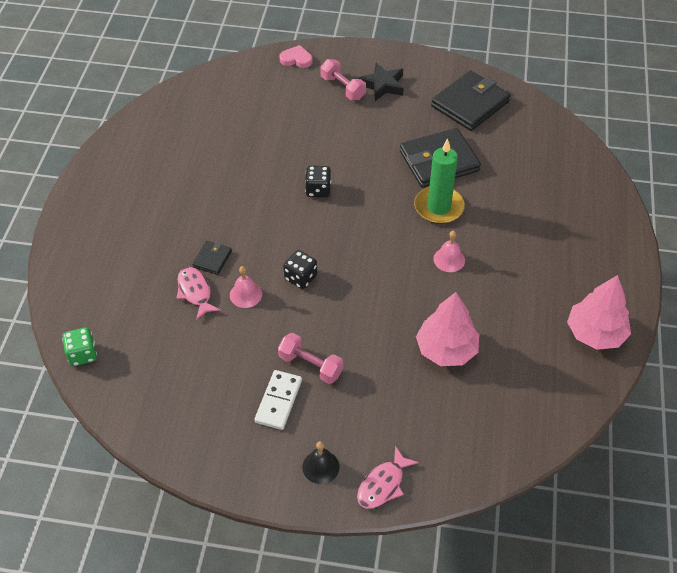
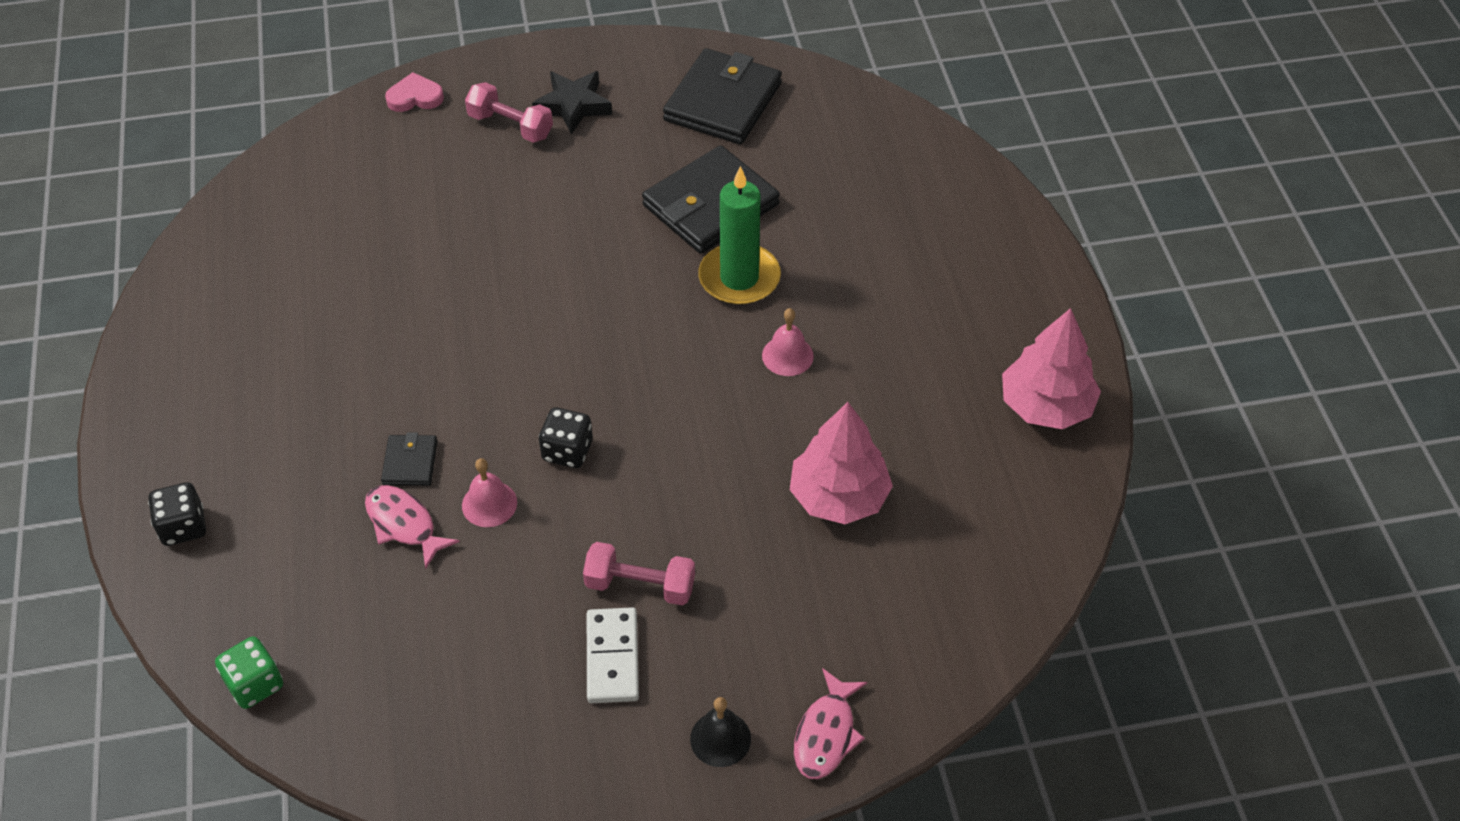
camera: 20 degrees left, 0 degrees up
(318, 190) = (538, 302): black dice -> black dice (183, 527)

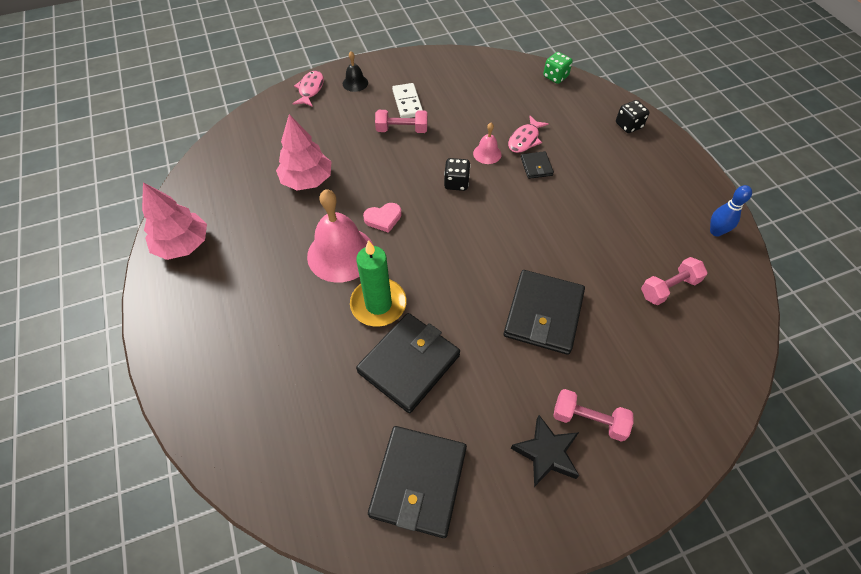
camera: 170 degrees right, 5 degrees up
(186, 308) = (716, 231): none -> blue bowling pin
(317, 243) = (669, 288): none -> pink dumbbell
(404, 524) = (525, 140): pink fish -> pink fish turned 90 degrees clockwise
(415, 97) = (682, 440): pink heart -> pink heart (383, 218)
(511, 236) = (543, 314): none -> black wallet
(787, 355) = (341, 254): pink bell -> pink bell, size x2.09

